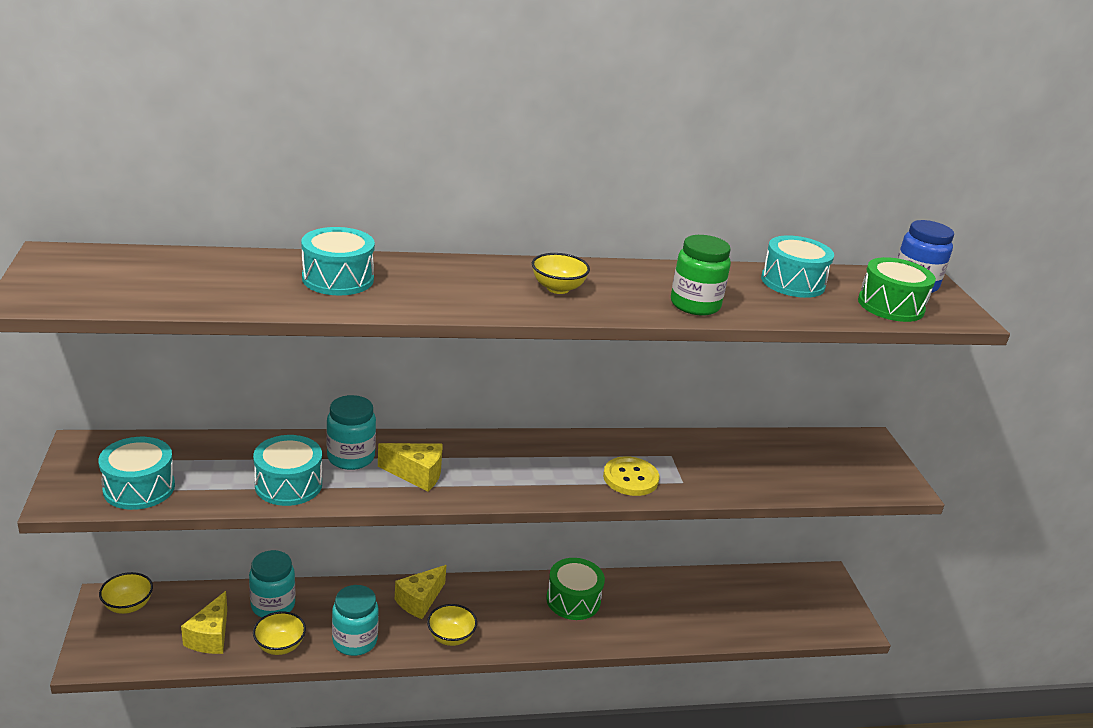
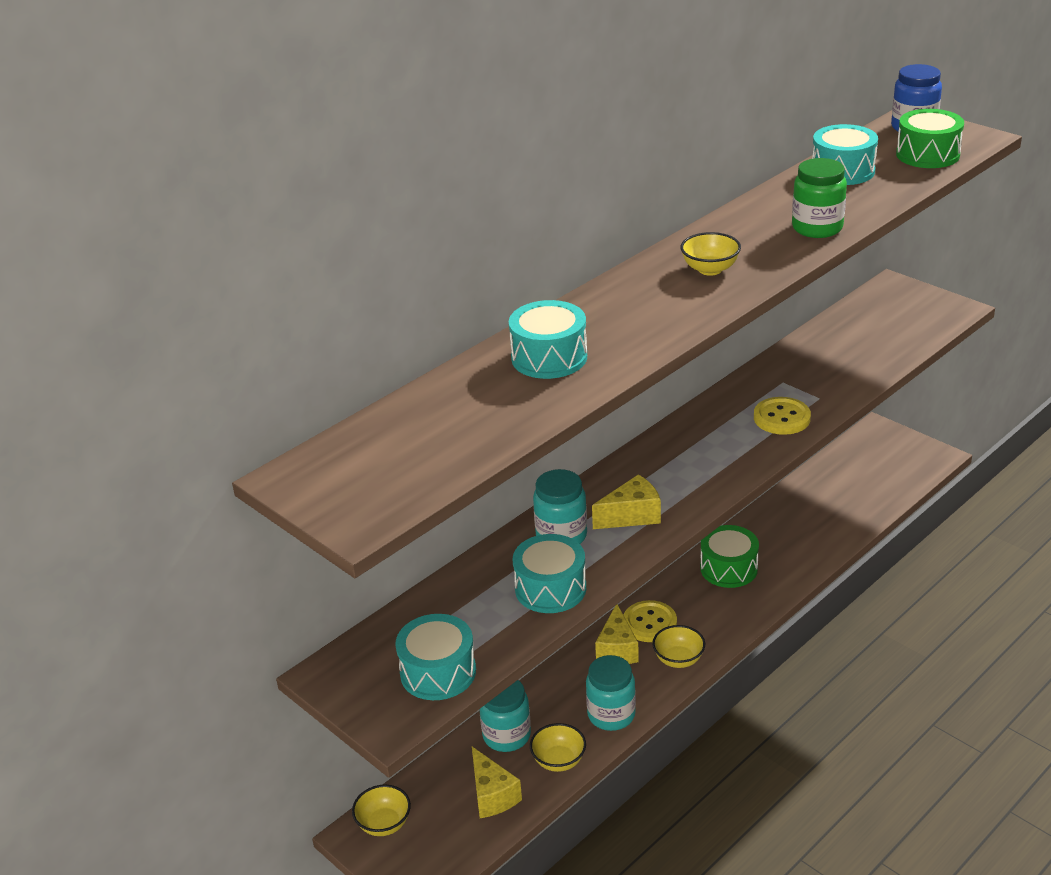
camera: 30 degrees left, 5 degrees up
(466, 599) = (650, 623): none -> yellow button

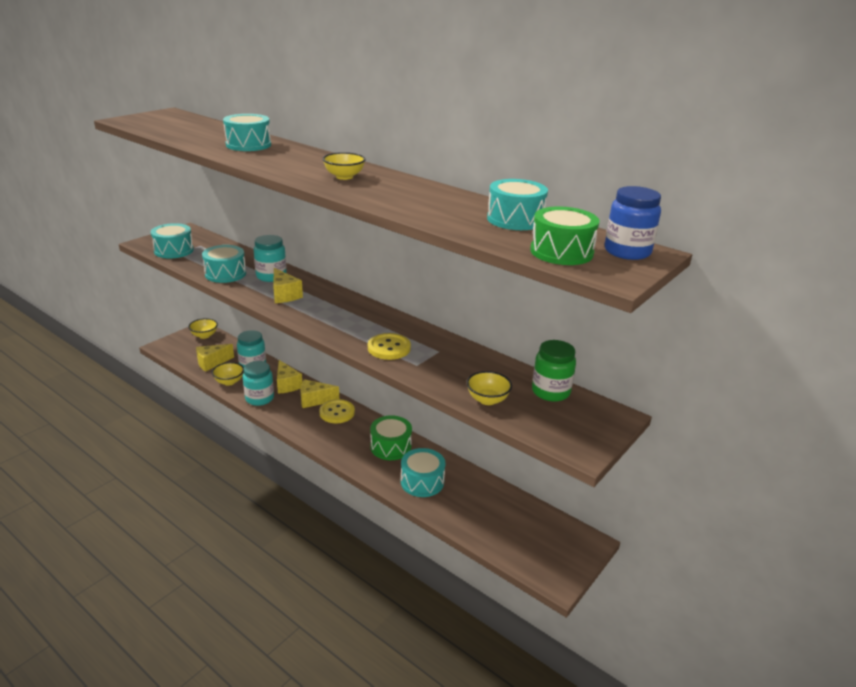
camera: 80 degrees right, 5 degrees down
(571, 685) = (287, 385): none -> yellow cheese
(678, 659) = (301, 423): yellow bowl -> yellow bowl (487, 400)
(797, 542) = (422, 482): none -> turquoise drum
(817, 228) = (405, 206): green jar -> green jar (550, 392)

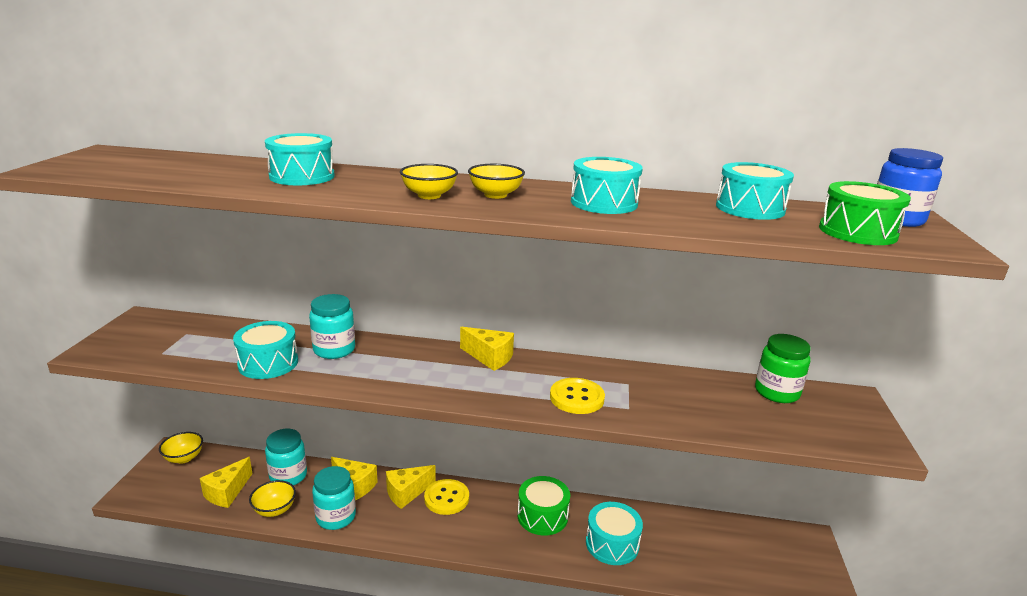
camera: 30 degrees left, 5 degrees down
(174, 250) = (153, 351): turquoise drum -> turquoise drum (604, 203)
(284, 295) = (380, 369): yellow cheese -> yellow cheese (489, 357)
(487, 400) = (741, 423): yellow bowl -> yellow bowl (429, 196)

